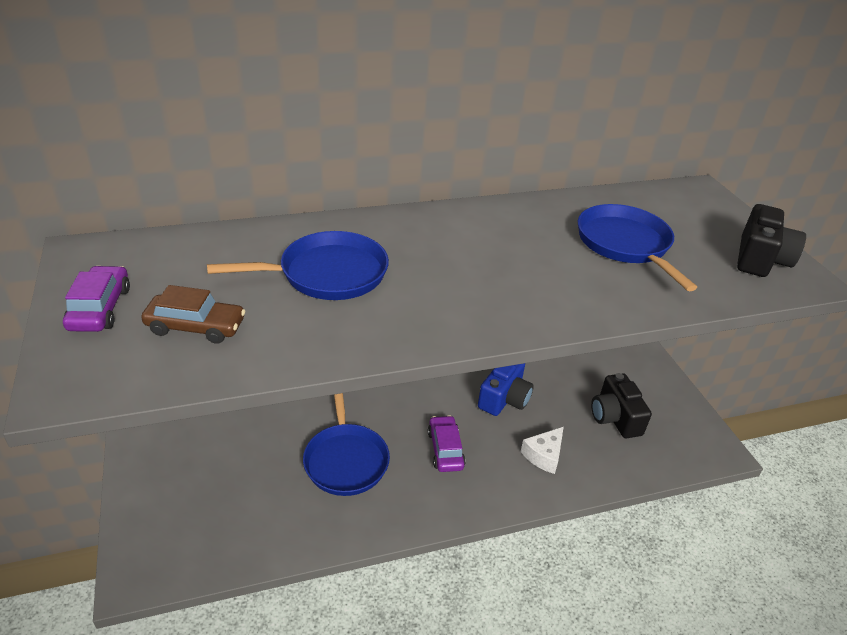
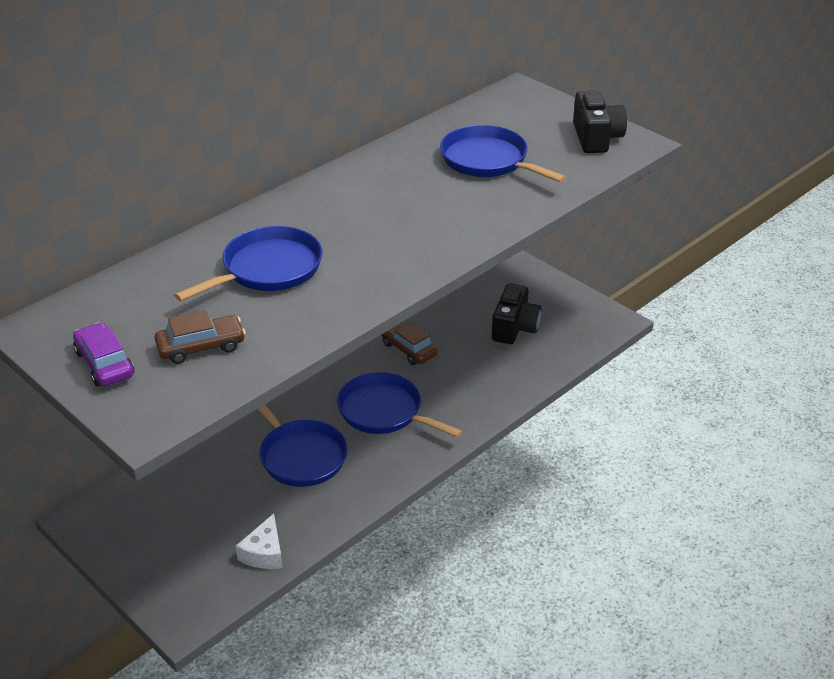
camera: 25 degrees left, 0 degrees up
(445, 449) = (384, 411): purple car -> blue pan
(504, 399) = (408, 349): blue camera -> brown car
(544, 455) = (472, 382): white cheese -> white cheese (264, 553)
(615, 417) = (514, 328): black camera -> black camera turned 120 degrees counterclockwise

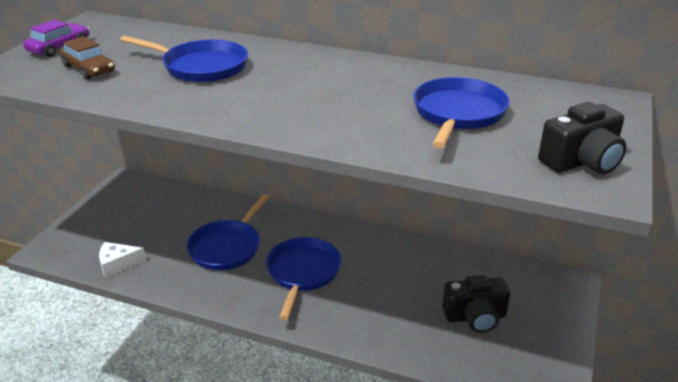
camera: 65 degrees right, 5 degrees down
(408, 349) = (390, 261): brown car -> none

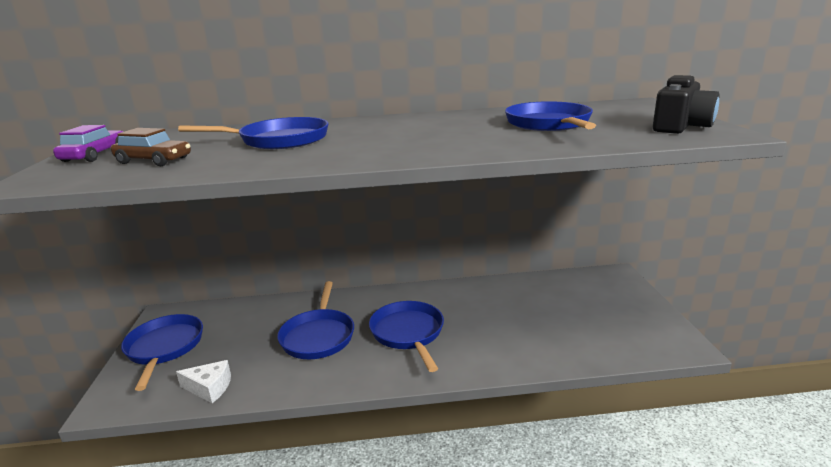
camera: 25 degrees left, 10 degrees down
(108, 214) = (164, 348): none -> blue pan
(118, 264) = (209, 388): white cheese -> white cheese turned 135 degrees counterclockwise
(475, 317) = (577, 318): black camera -> none

